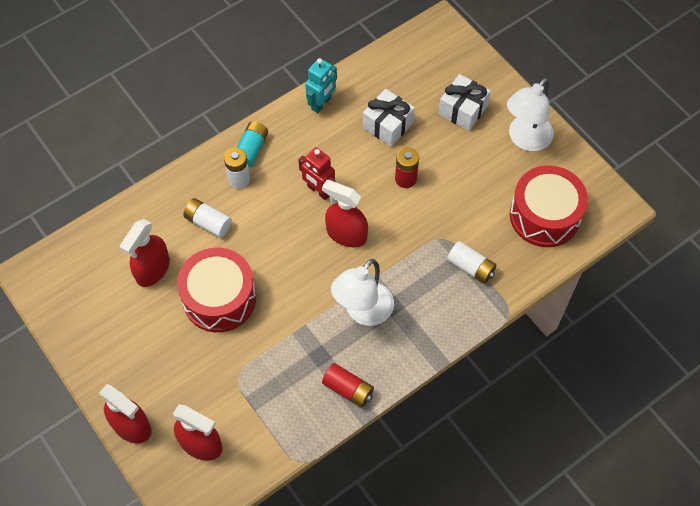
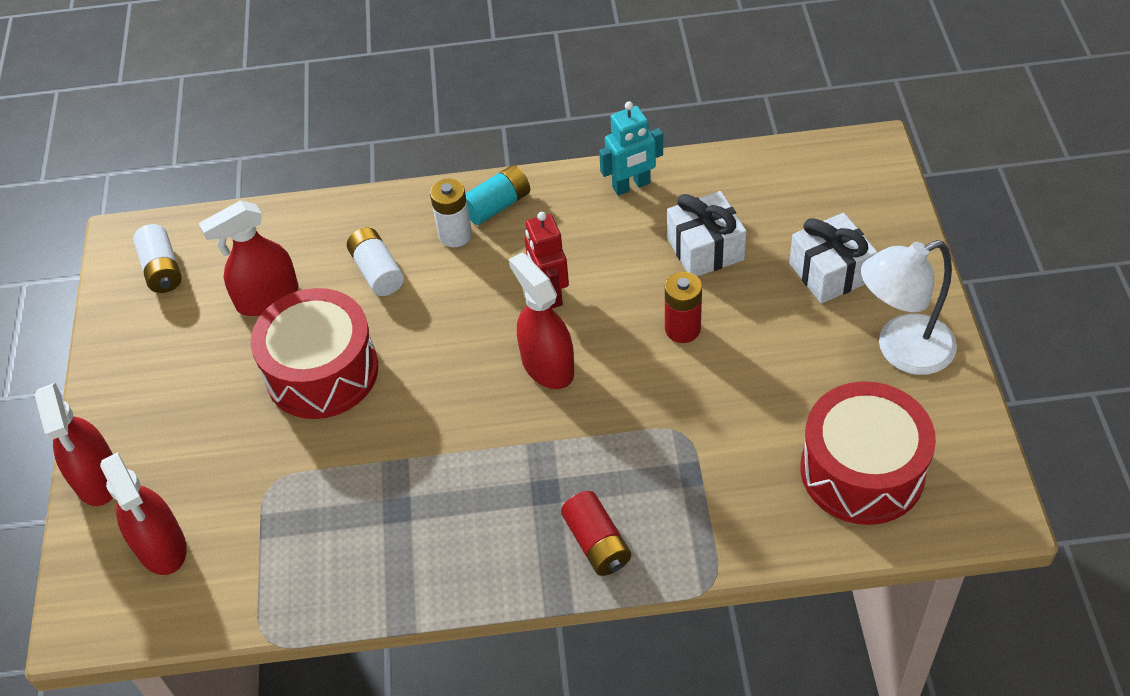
camera: 35 degrees right, 10 degrees down
(348, 389) = (402, 575): red battery -> red battery (597, 543)
(363, 312) = (497, 480): white lamp -> none
(471, 267) = (697, 492): white battery -> white battery (162, 269)

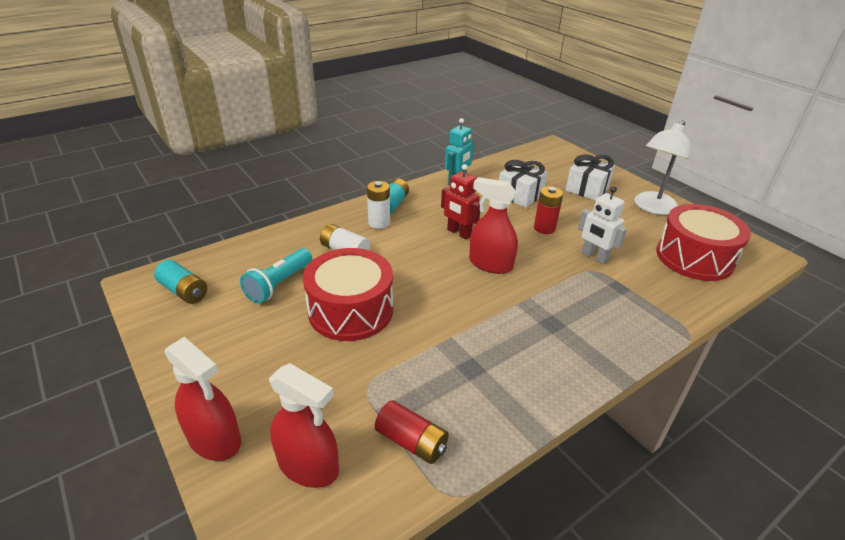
camera: 35 degrees left, 15 degrees down
(162, 269) = (184, 291): white battery -> turquoise battery
(267, 298) = (279, 284): red spray bottle -> turquoise flashlight
(597, 543) = (609, 338): red battery -> red battery (411, 441)
(706, 409) = (594, 257): none -> white robot

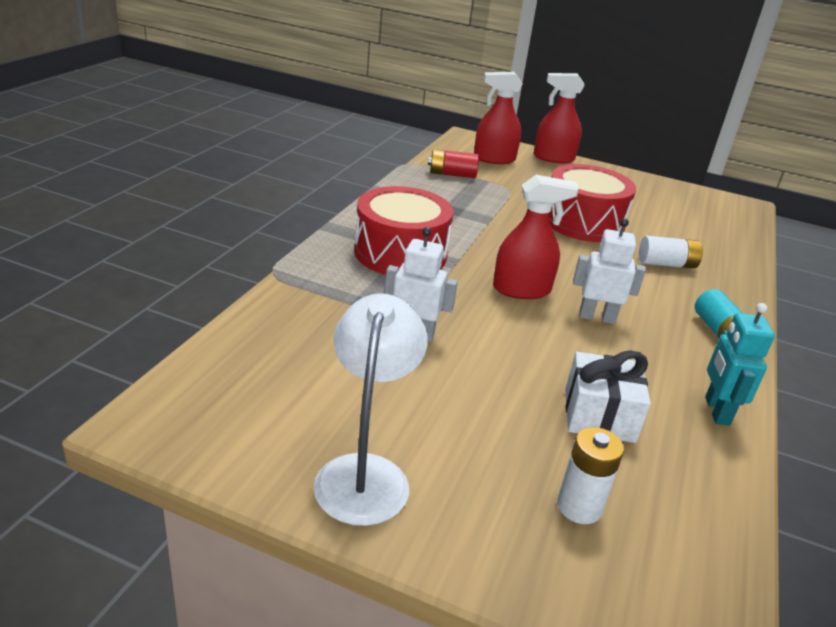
camera: 145 degrees right, 5 degrees down
(184, 291) = (710, 207): turquoise battery -> none
(279, 284) = (663, 226): turquoise flashlight -> none
(379, 223) = (691, 303): white battery -> white battery (579, 507)
(459, 233) = (597, 317): red robot -> white robot
(544, 228) = (508, 359): red battery -> none
(587, 189) = (509, 482): white gift -> none
(694, 257) = (272, 375): red drum -> red drum (400, 253)

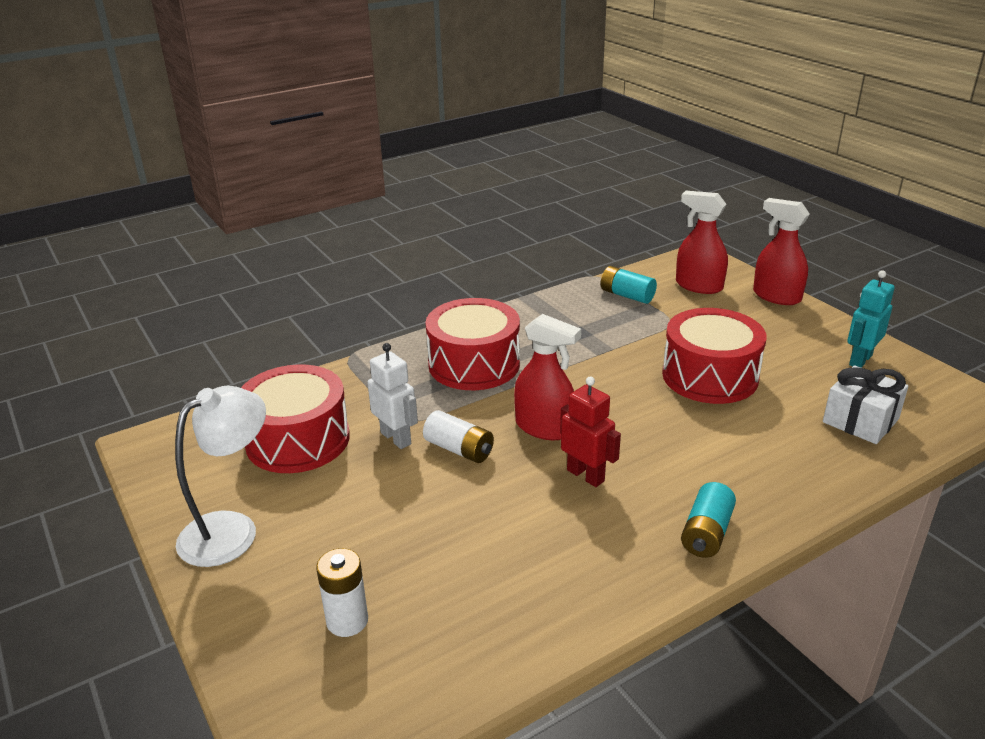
camera: 40 degrees right, 0 degrees up
(321, 364) = (298, 440): none -> red drum
(452, 174) = (627, 295): red battery -> turquoise battery
(597, 317) = (586, 475): white robot -> red robot
(599, 415) = (463, 560): white gift -> white gift (860, 421)
(666, 264) = (749, 445): white battery -> white battery (459, 449)
(716, 411) = (585, 602): turquoise robot -> turquoise robot (860, 360)

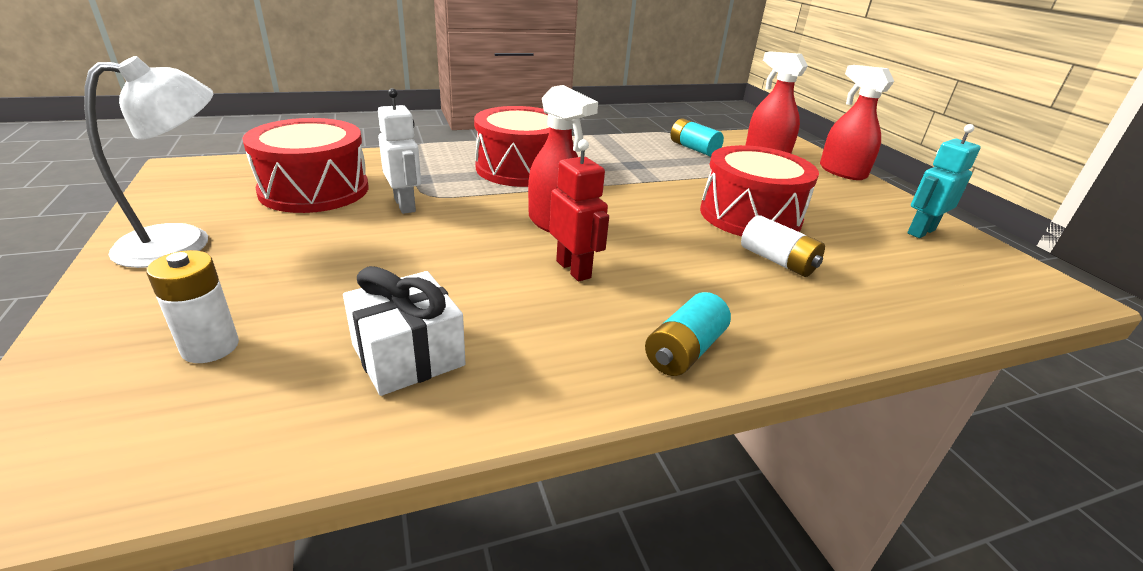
camera: 10 degrees right, 0 degrees up
(459, 449) = (458, 224): white battery -> white battery (777, 261)
(860, 421) = (910, 281): white gift -> white gift (408, 355)

